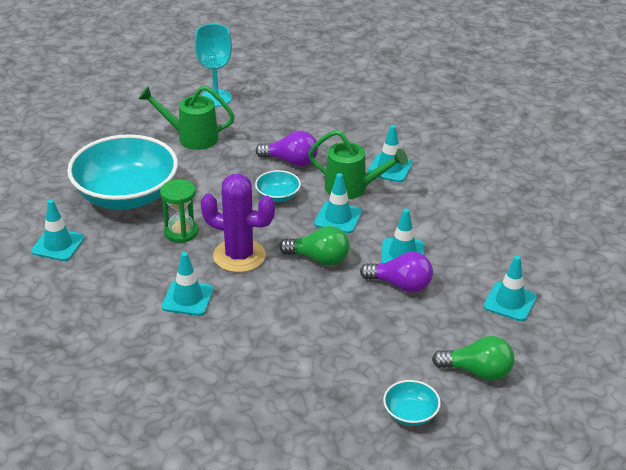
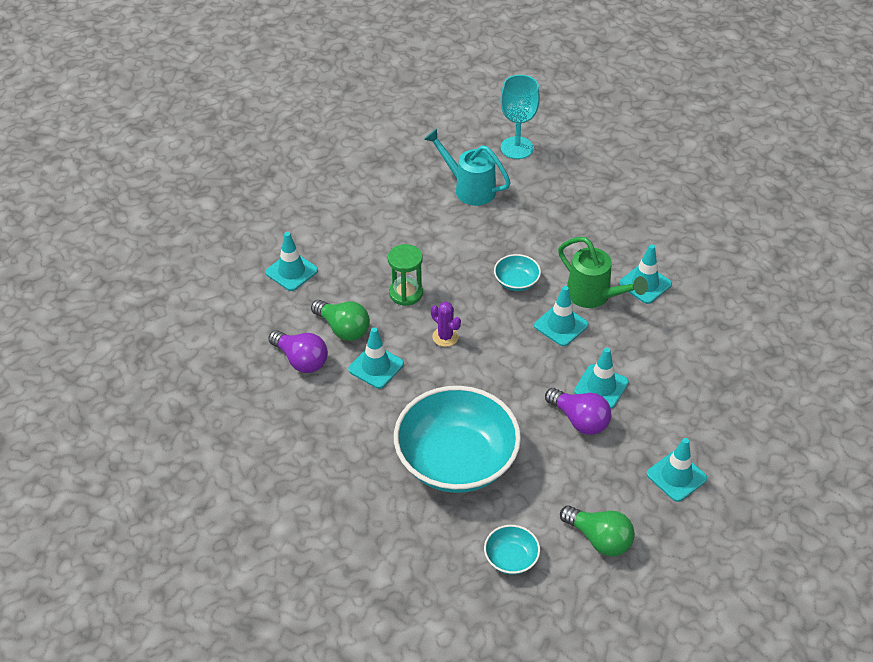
camera: 25 degrees right, 10 degrees up
(126, 195) = (376, 237): turquoise bowl -> turquoise bowl (456, 461)
(192, 137) = (469, 189): green watering can -> turquoise watering can
(239, 256) = (445, 337): purple cactus -> purple cactus, size x0.50
(291, 161) = (550, 245): purple light bulb -> purple light bulb (301, 360)
(319, 259) = (517, 365): green light bulb -> green light bulb (343, 329)

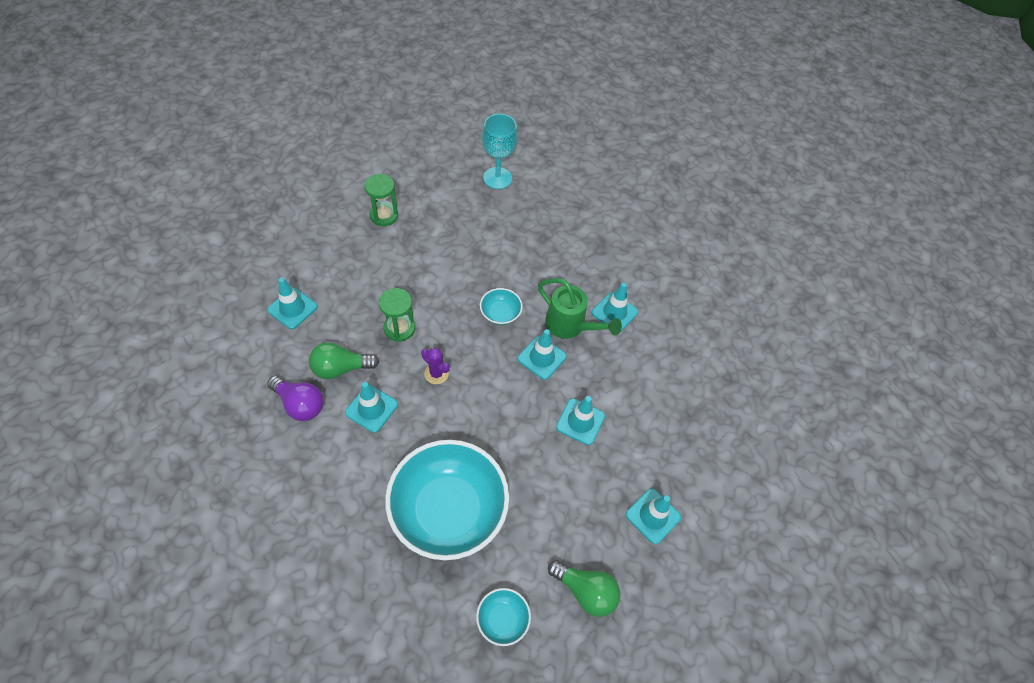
camera: 10 degrees left, 10 degrees up
(343, 329) = (340, 368): green light bulb -> green light bulb turned 135 degrees clockwise
(389, 184) = (384, 215): none -> green hourglass
(469, 189) = (456, 219): turquoise watering can -> none
(579, 420) = (562, 459): purple light bulb -> none

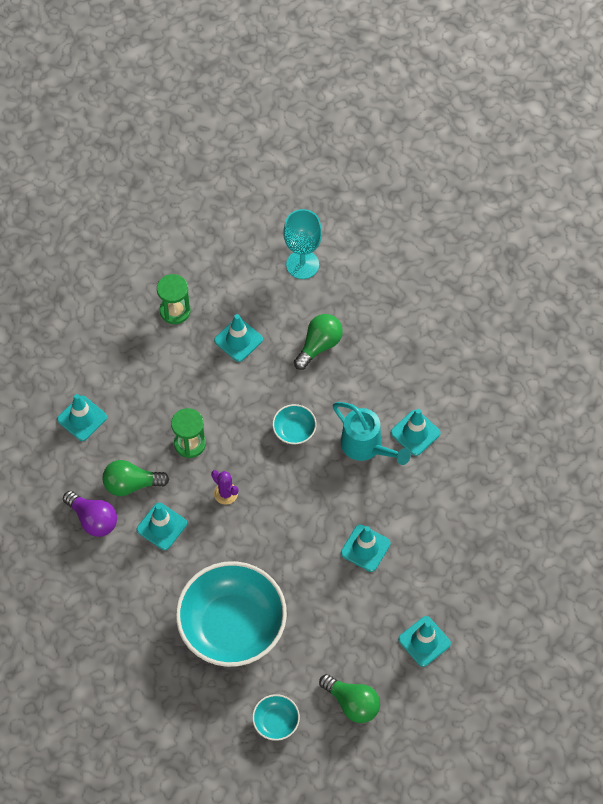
camera: 10 degrees right, 5 degrees up
(517, 241) = (319, 345): none -> green light bulb
(542, 357) = (333, 480): turquoise traffic cone -> turquoise traffic cone (238, 340)
(570, 326) = (366, 446): green watering can -> turquoise watering can

